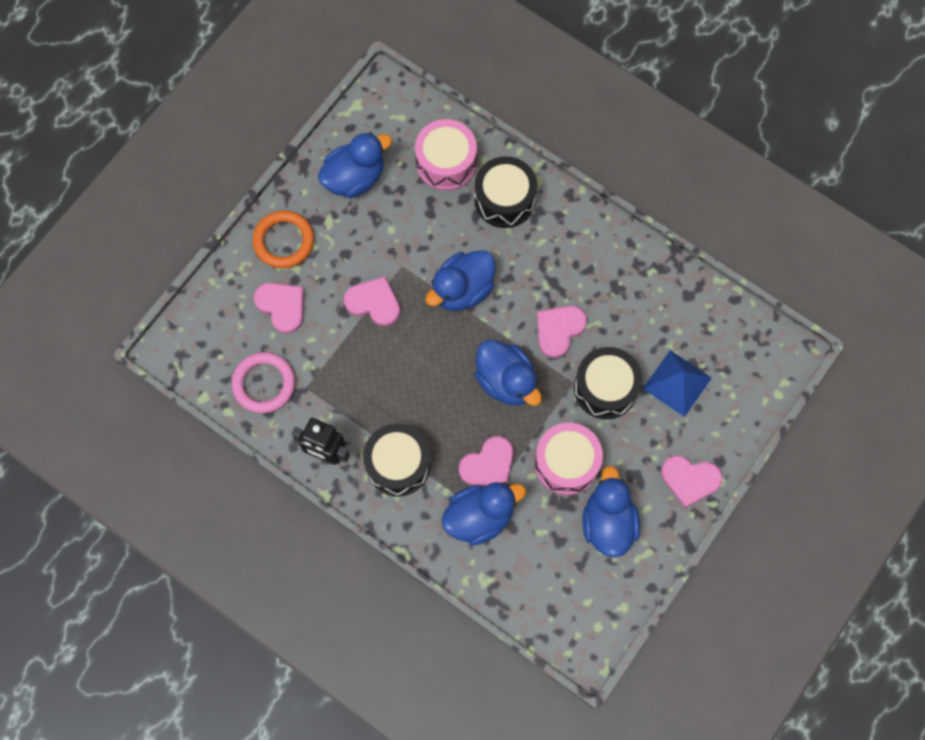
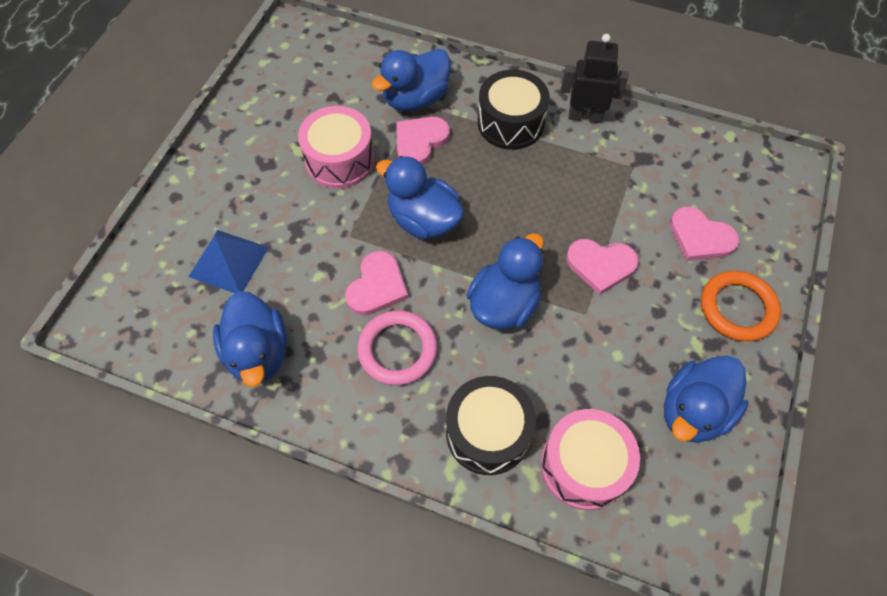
camera: 165 degrees right, 10 degrees down
(264, 384) = (677, 160): pink ring -> pink ring (397, 349)
(605, 388) = (311, 238): black drum -> none
(608, 523) = (287, 120): blue duck -> blue duck (258, 353)
(690, 480) = (206, 173): pink heart -> none

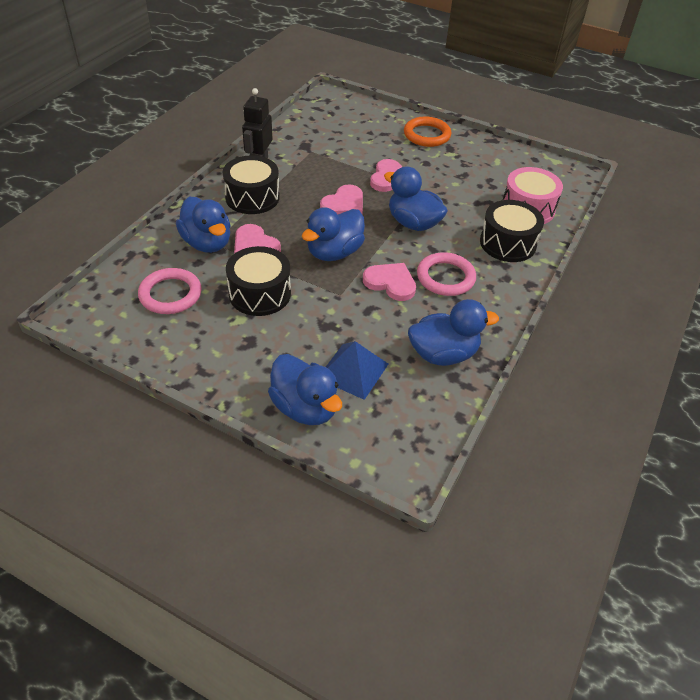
camera: 85 degrees left, 15 degrees down
(329, 87) = (170, 294): none -> pink ring
(340, 160) = (260, 294): pink drum -> black drum
(693, 411) = (492, 163): blue duck -> blue duck (305, 408)
(700, 237) = (374, 137): pink heart -> pink heart (344, 204)

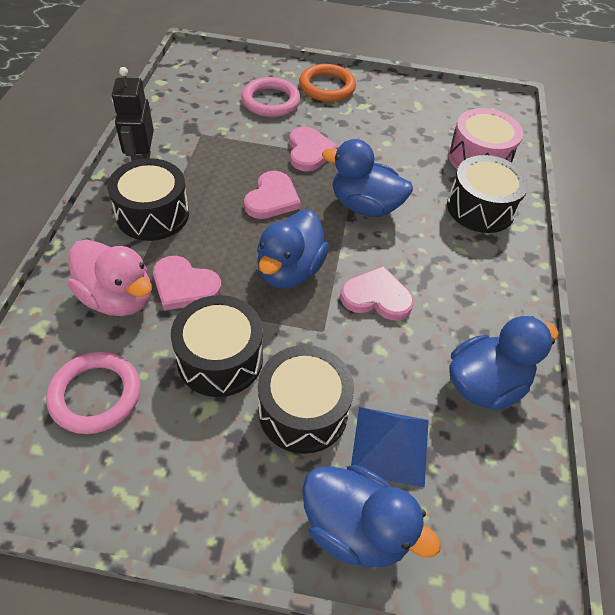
camera: 20 degrees left, 5 degrees up
(207, 243) = (118, 298): blue duck -> pink duck
(302, 336) = (303, 411): none -> black drum
(445, 277) = (435, 272): pink ring -> pink ring (270, 101)

